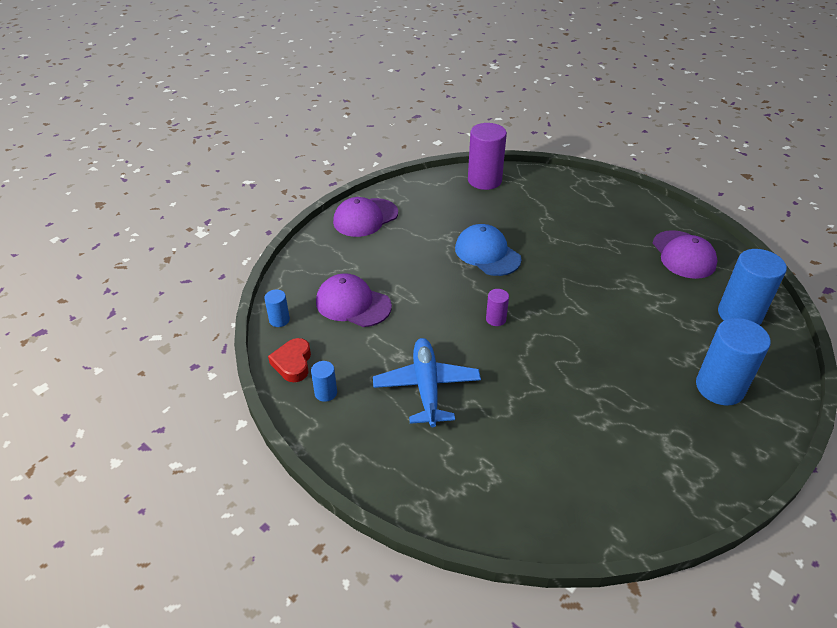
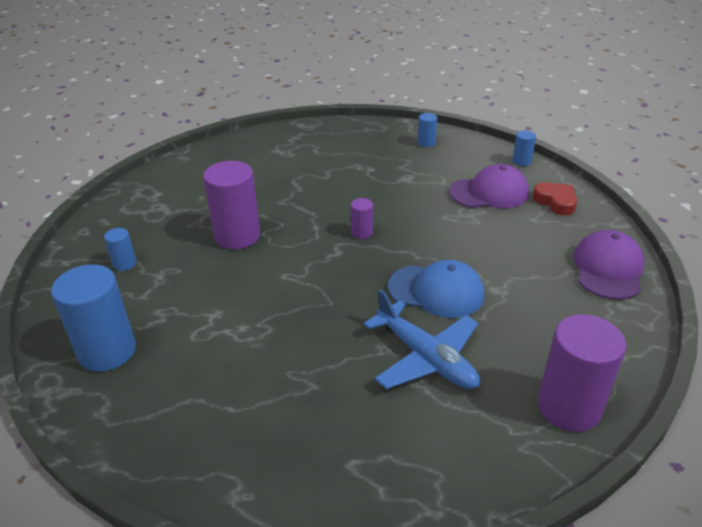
camera: 145 degrees right, 5 degrees down
(293, 363) = (470, 146): red heart -> red heart (555, 202)
(426, 387) = (365, 170): blue plane -> blue plane (426, 358)
(604, 368) = (237, 236): none -> purple cylinder
(683, 255) = (198, 413): purple cap -> none
(719, 387) = (124, 264): blue cylinder -> blue cylinder, size x0.47

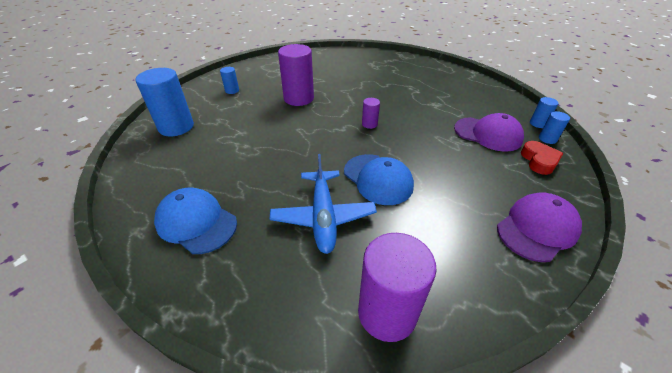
camera: 35 degrees right, 5 degrees up
(298, 442) = (196, 222): none -> blue cap
(426, 143) = (473, 88): blue cylinder -> blue cylinder (547, 139)

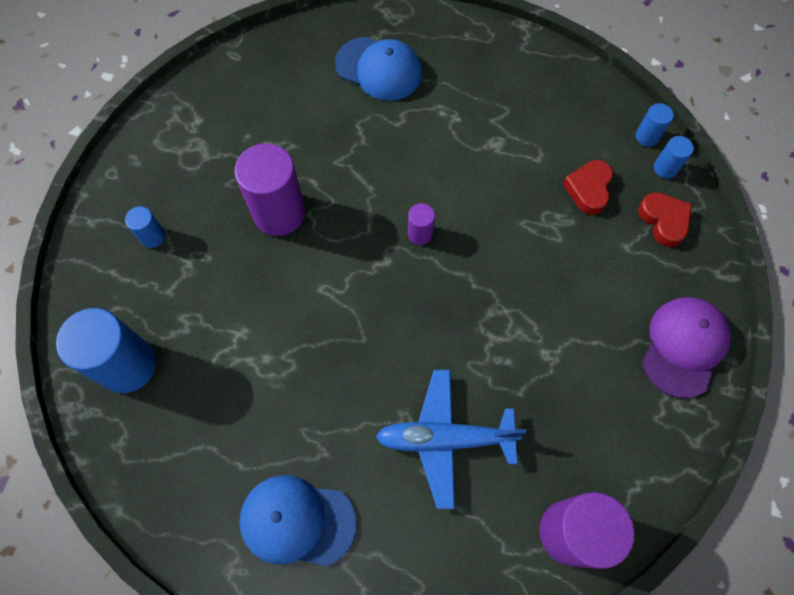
camera: 25 degrees left, 25 degrees up
(323, 216) = (445, 439): blue plane -> blue plane turned 120 degrees clockwise
(378, 179) = (481, 344): blue cap -> blue cap (379, 69)
(488, 134) = (588, 189): purple cap -> red heart

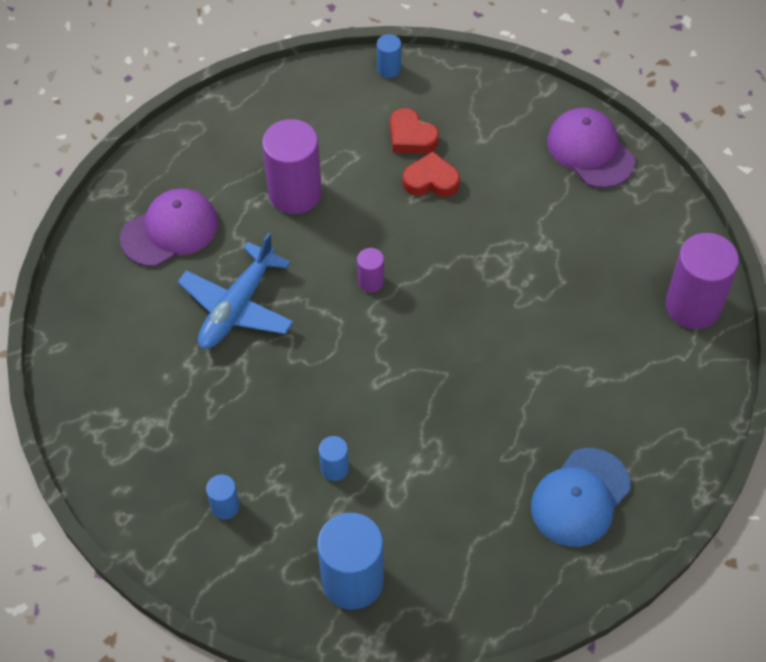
camera: 60 degrees left, 10 degrees down
(279, 213) = (273, 385): purple cylinder -> purple cylinder (295, 193)
(379, 69) = (170, 230): blue cap -> purple cap
(445, 439) = (571, 354): blue plane -> blue plane (237, 307)
(664, 221) = (475, 102): red heart -> red heart (431, 180)
(665, 168) = (427, 73): blue cylinder -> blue cylinder (334, 468)

